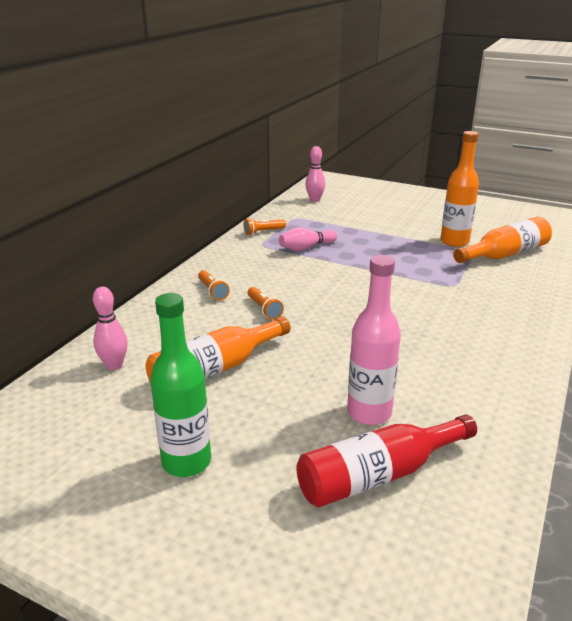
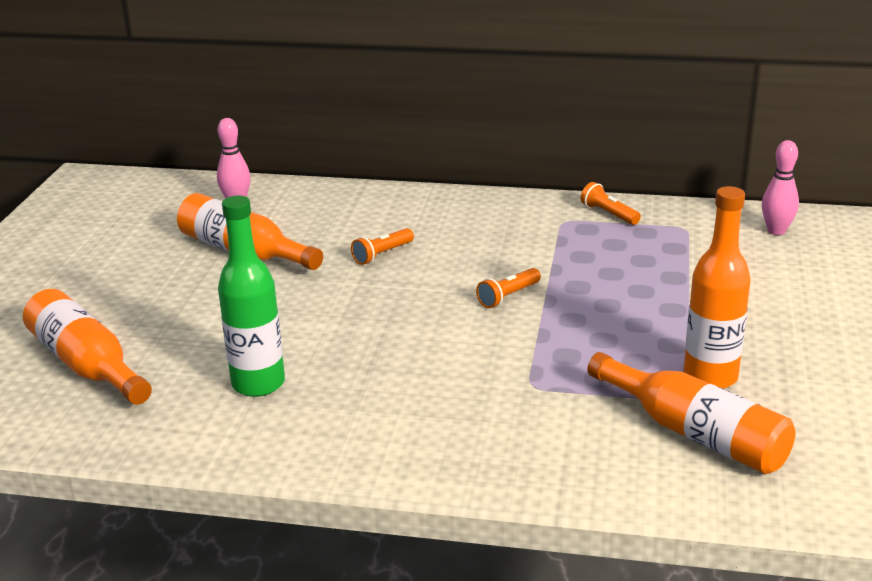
camera: 75 degrees right, 0 degrees up
(186, 462) = (98, 268): green bottle -> green bottle (258, 384)
(212, 291) = (410, 216): orange flashlight -> orange flashlight (508, 296)
(306, 248) = (579, 253): pink bowling pin -> none
(369, 413) = (186, 349): pink bottle -> none
(378, 475) = (87, 365): red bottle -> orange bottle

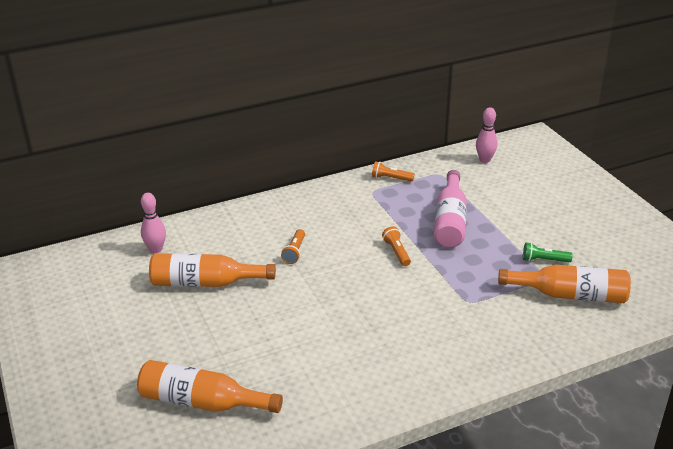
camera: 35 degrees left, 5 degrees up
(258, 384) = (324, 366): green bottle -> none
(508, 296) = (396, 252): orange flashlight -> orange flashlight turned 150 degrees clockwise
(629, 285) = (450, 221): none -> pink bottle
(710, 377) = (544, 260): orange bottle -> green flashlight

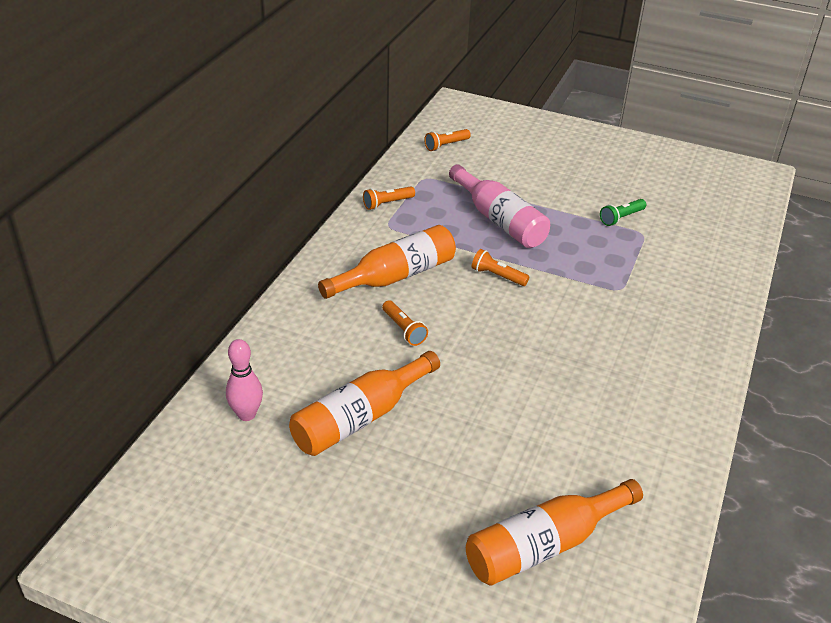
camera: 45 degrees left, 5 degrees up
(485, 160) = (446, 145): pink bowling pin -> orange flashlight
(570, 295) = (680, 239): orange bottle -> orange bottle (395, 276)

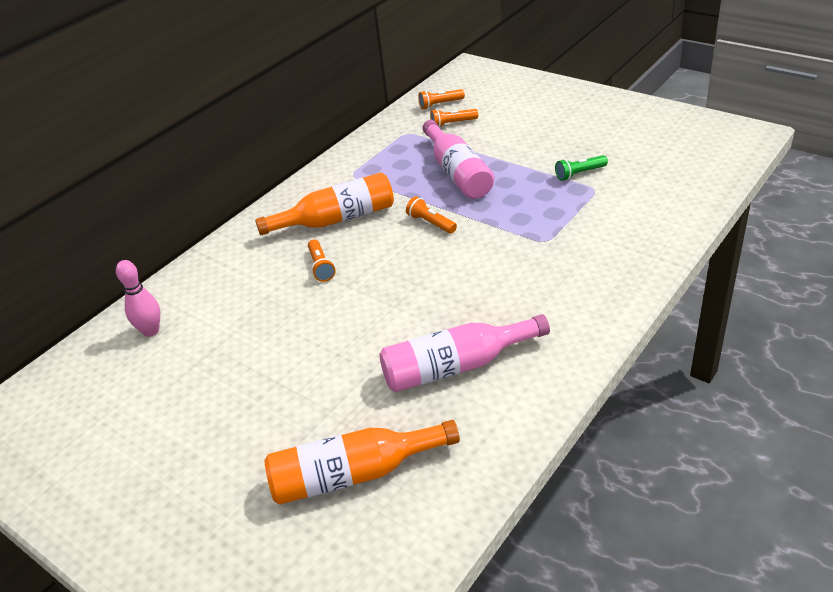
camera: 20 degrees right, 0 degrees up
(360, 418) = (244, 342): orange bottle -> none
(387, 203) = (361, 155): orange flashlight -> orange flashlight (452, 124)
(593, 424) = (456, 366): none -> pink bottle

